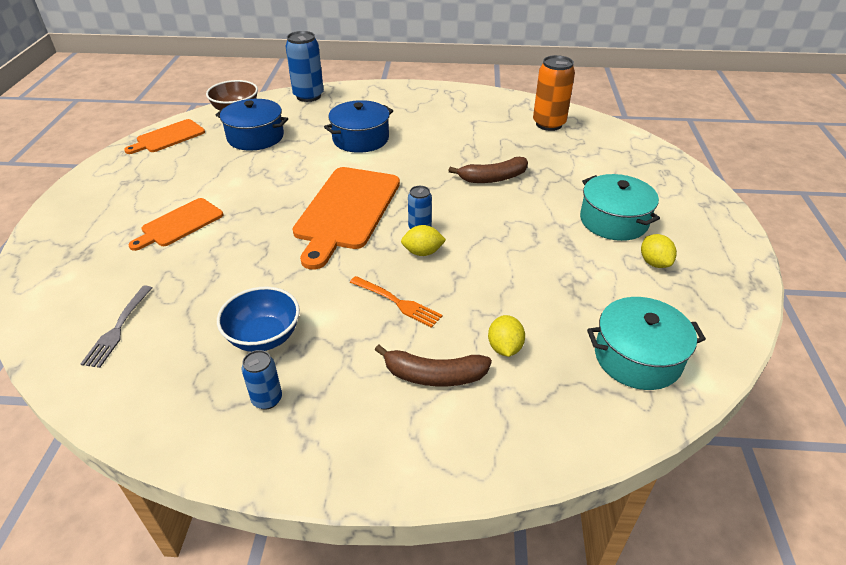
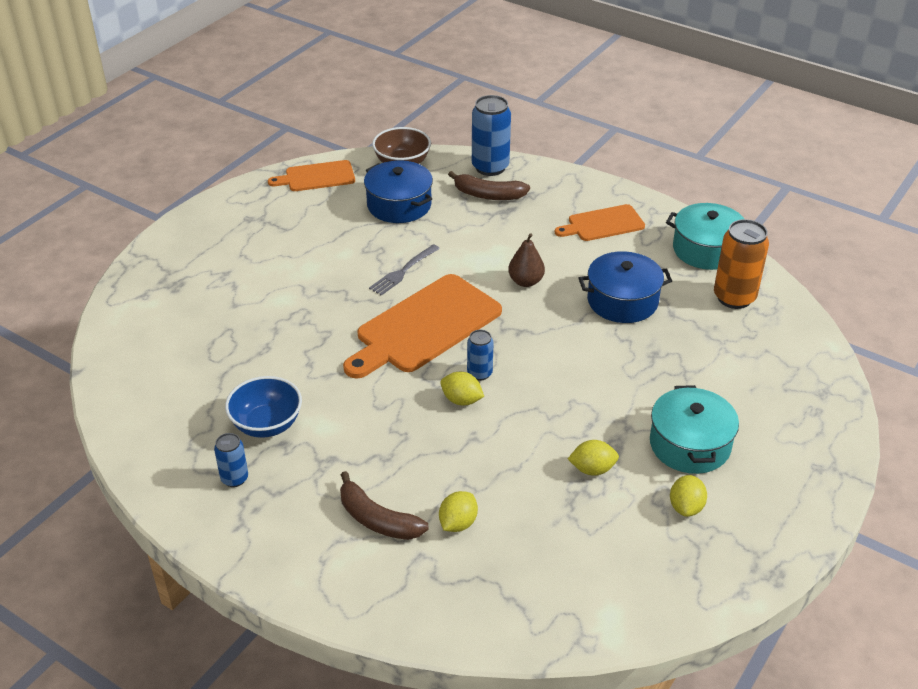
camera: 30 degrees right, 0 degrees up
(118, 328) = (163, 368): grey fork -> grey fork (403, 271)
(179, 224) = (268, 283): orange cutting board -> orange cutting board (602, 224)
(360, 139) = (503, 244): blue pot -> blue pot (622, 301)
(397, 302) = (399, 440): orange fork -> none
(399, 157) = (525, 281): none -> brown pear
(493, 178) = (604, 344): brown banana -> brown banana (488, 195)
(566, 263) = (592, 469): none -> yellow lemon
(637, 357) = (571, 587): turquoise pot -> turquoise pot (706, 250)

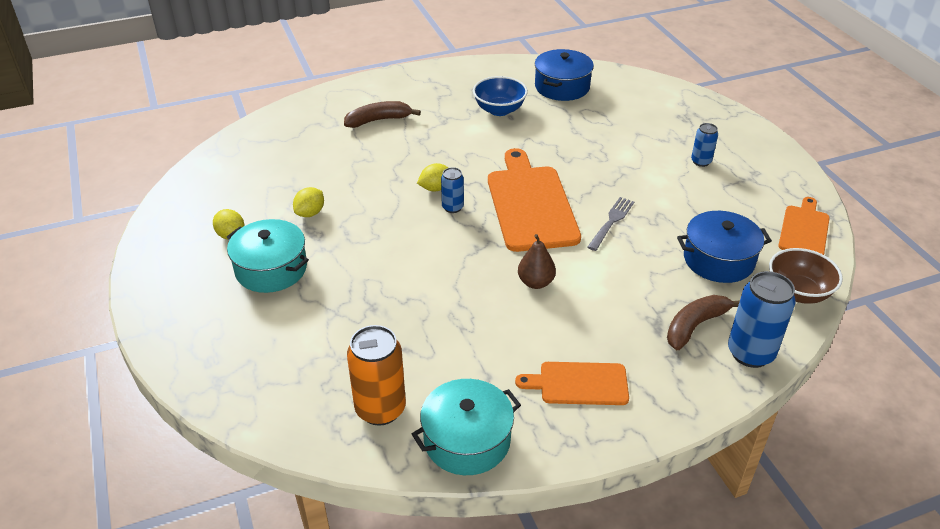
camera: 125 degrees right, 0 degrees up
(234, 478) = (466, 88): blue can -> blue can (701, 161)
(403, 271) = (611, 222): grey fork -> grey fork turned 45 degrees clockwise
(458, 523) = (340, 144): yellow lemon -> none
(602, 224) = (579, 383): orange cutting board -> orange cutting board turned 105 degrees counterclockwise
(622, 301) = (453, 327): blue pot -> blue pot (562, 87)

